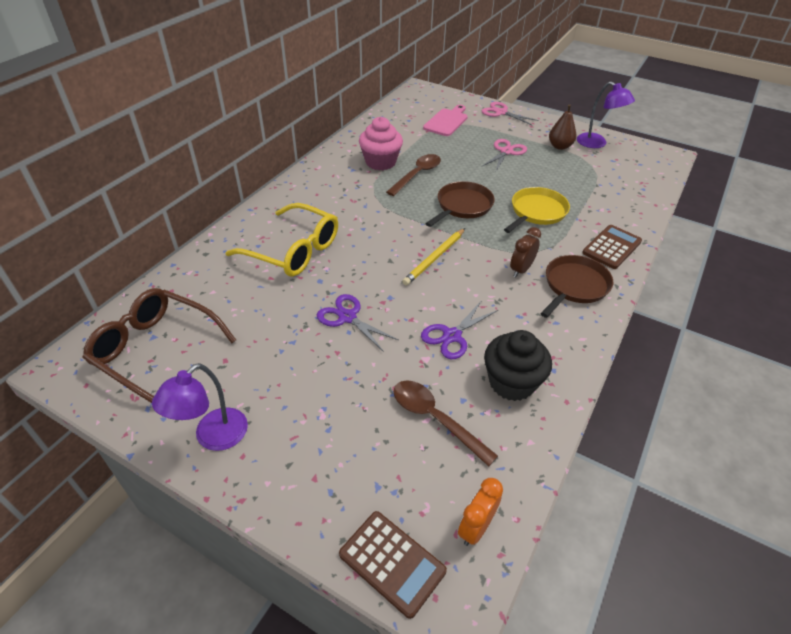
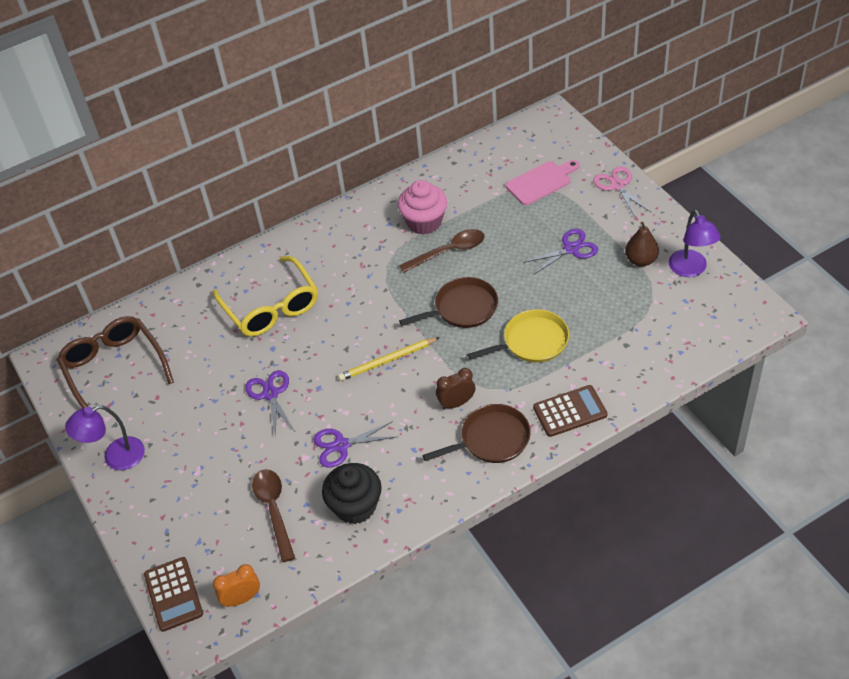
camera: 35 degrees right, 5 degrees up
(506, 152) = (571, 249): pink scissors -> purple scissors

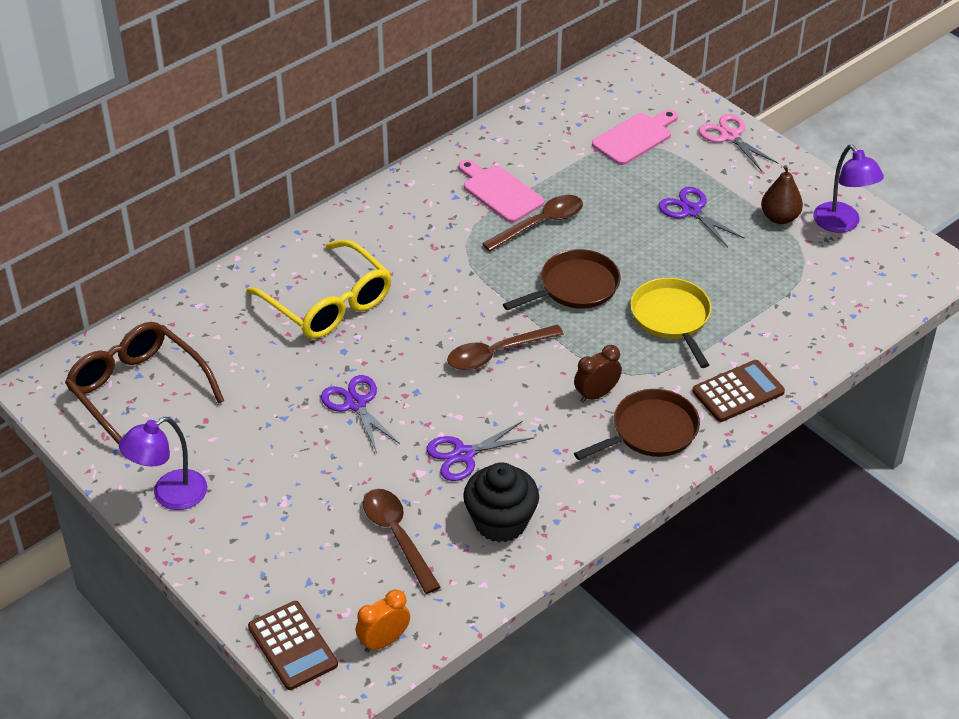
camera: 15 degrees left, 5 degrees down
(387, 361) = (496, 354): yellow pencil -> brown spoon
(424, 222) = (500, 192): pink cupcake -> pink cutting board
(532, 341) = (671, 318): yellow pan -> yellow pan turned 75 degrees counterclockwise
(571, 249) = (691, 211): purple scissors -> purple scissors turned 90 degrees counterclockwise

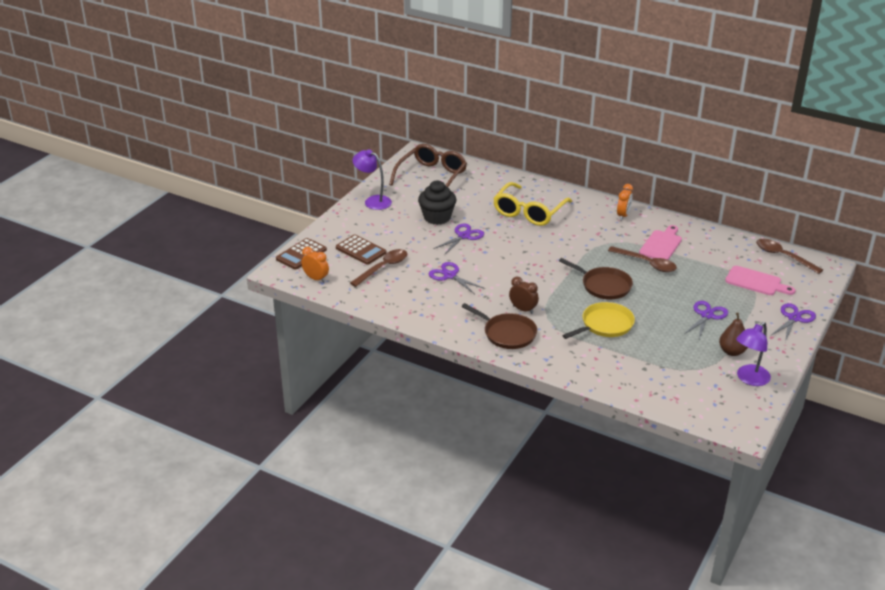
camera: 70 degrees right, 10 degrees down
(400, 204) = (623, 215): none -> orange clock
(496, 354) = (530, 270): brown spoon -> brown spoon (783, 256)
(500, 522) = (410, 297): black cupcake -> black cupcake (437, 217)
(730, 136) = (794, 318): pink scissors -> purple scissors
(738, 392) = (561, 360): brown calculator -> brown calculator (361, 250)

